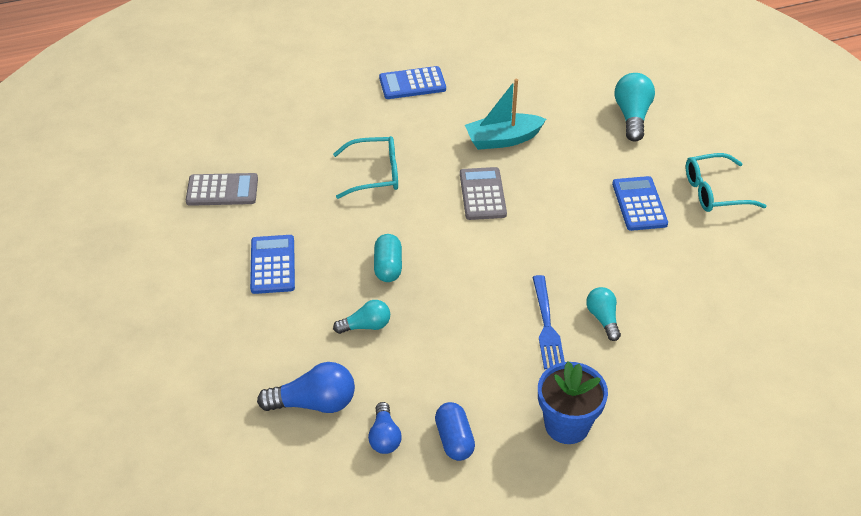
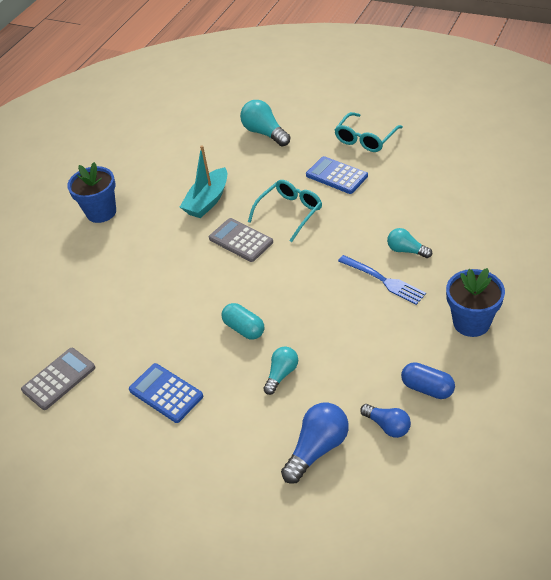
camera: 40 degrees left, 0 degrees up
(375, 174) = (155, 283): turquoise glasses -> turquoise glasses (290, 212)
(412, 84) = (101, 212): blue calculator -> blue flower pot

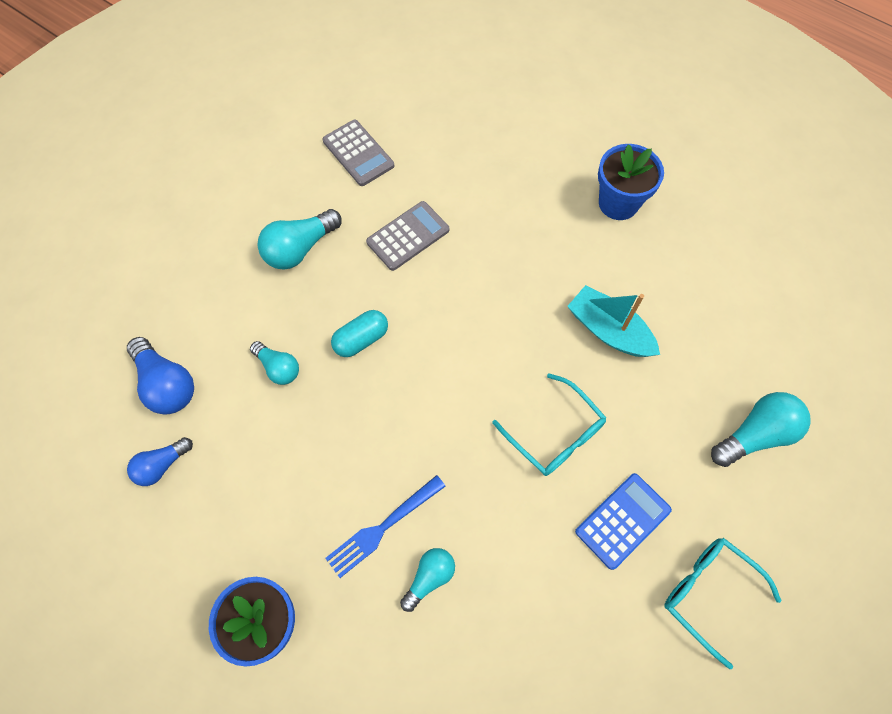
camera: 95 degrees right, 20 degrees up
(166, 393) = (299, 248): blue calculator -> turquoise light bulb
(241, 240) = (516, 360): grey calculator -> grey calculator (408, 236)
(427, 388) = (192, 527): blue capsule -> none

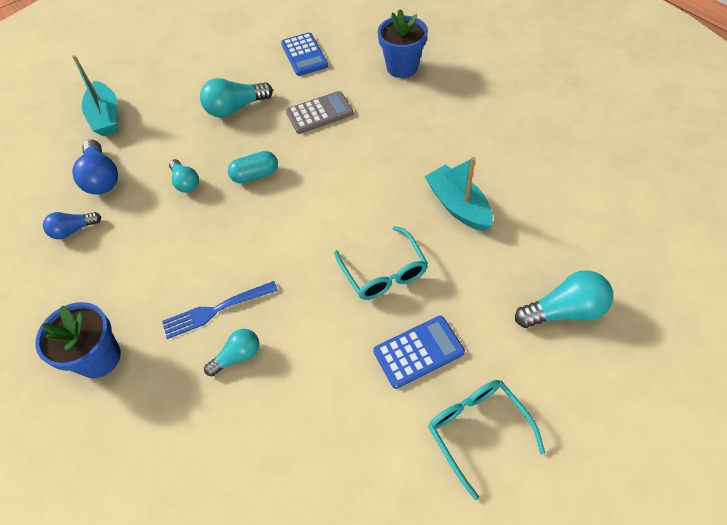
camera: 20 degrees right, 10 degrees down
(133, 294) = (106, 117): none -> turquoise boat
(358, 153) = (304, 55): grey calculator -> blue calculator
(618, 203) = (498, 117): blue flower pot -> blue flower pot (402, 67)

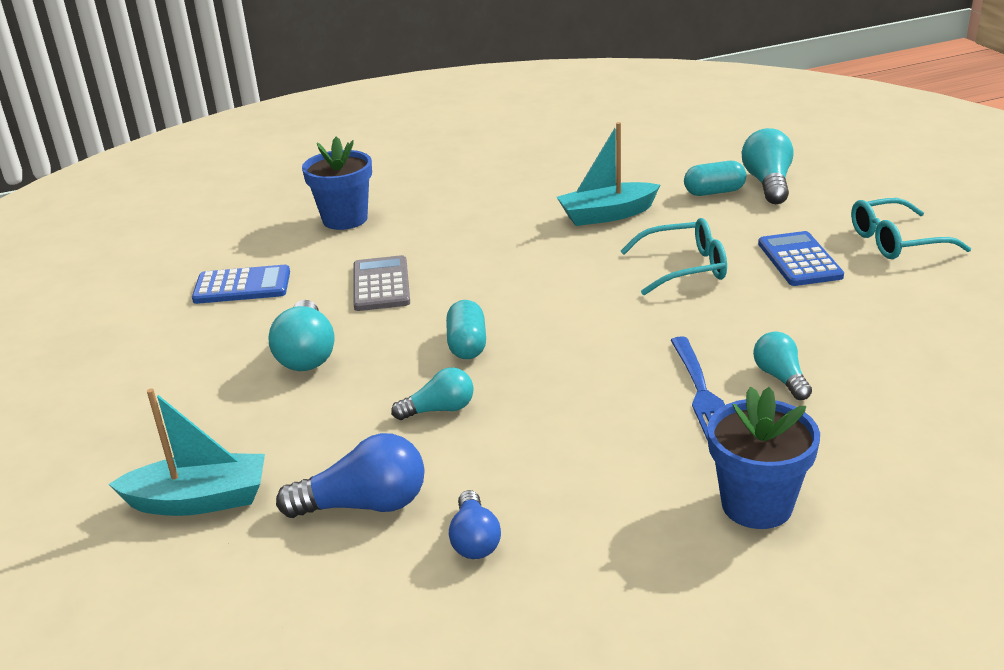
camera: 75 degrees left, 25 degrees down
(528, 271) = (714, 192): none -> turquoise capsule

